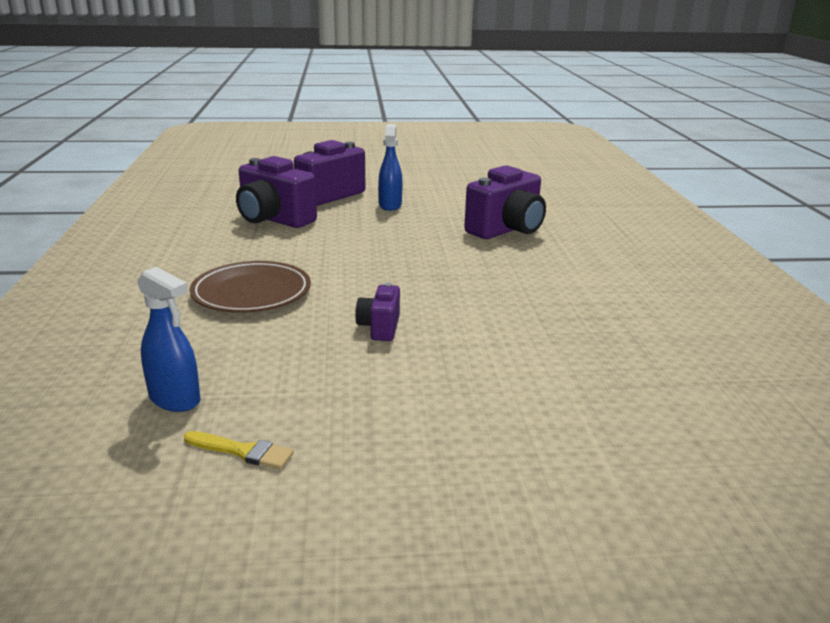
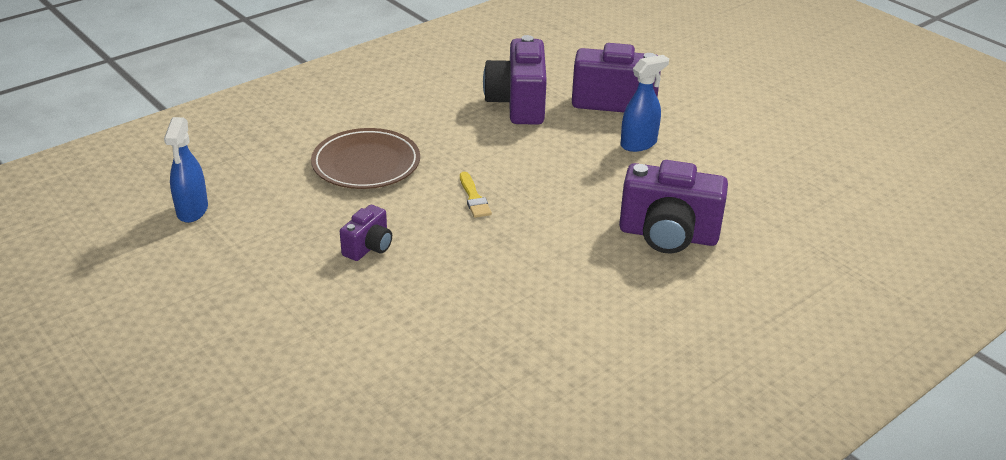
camera: 55 degrees right, 10 degrees up
(242, 451) = (156, 264): yellow brush -> yellow brush (474, 198)
(380, 328) = (369, 247): purple camera -> purple camera turned 150 degrees clockwise

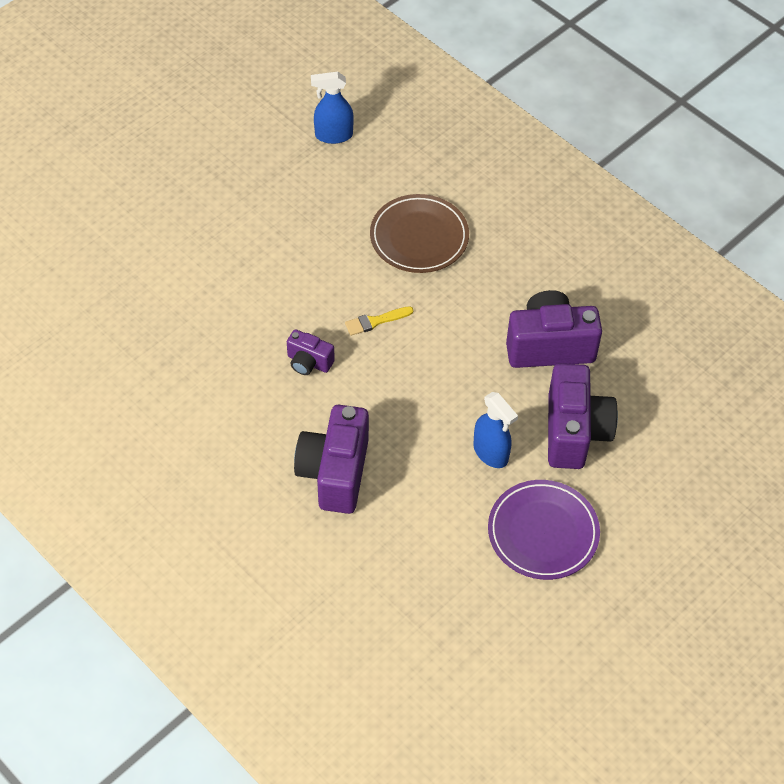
camera: 85 degrees right, 20 degrees up
(369, 247) = (295, 255): purple camera -> purple camera (309, 362)
(721, 125) = (543, 532): none -> purple plate

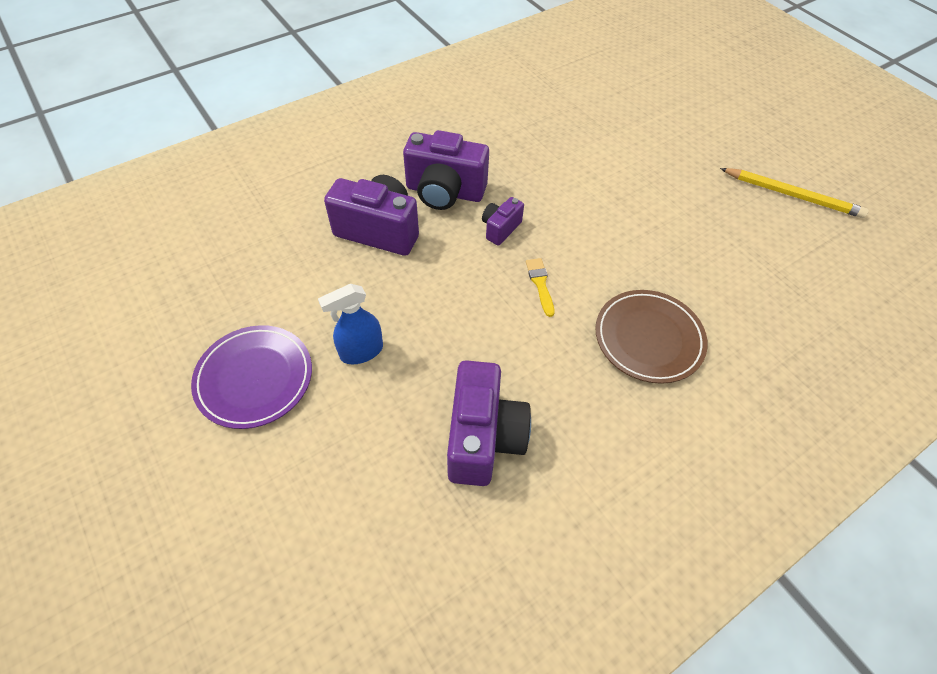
camera: 100 degrees right, 0 degrees up
(211, 123) = (792, 195): none -> yellow pencil
(333, 135) = (790, 285): blue spray bottle -> none
(574, 432) = (362, 437): purple camera -> purple camera (444, 192)

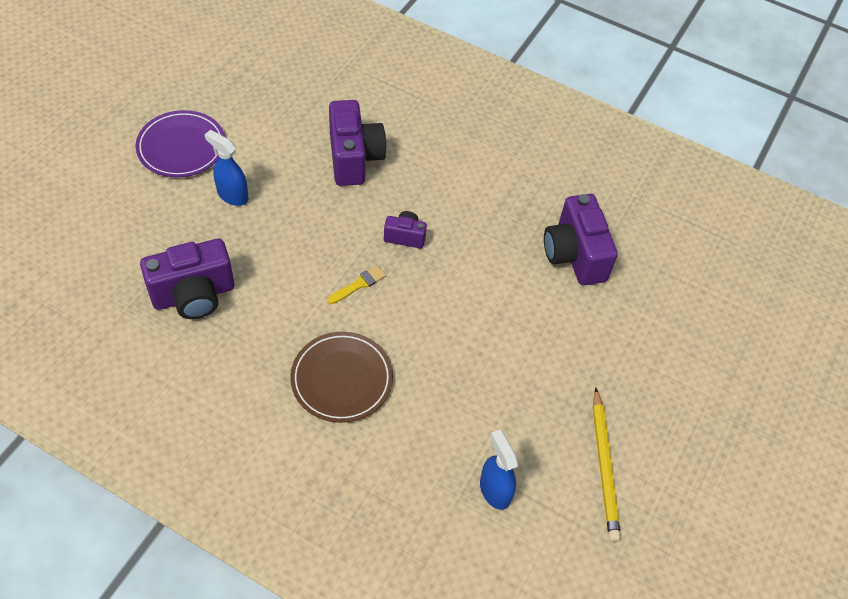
camera: 60 degrees right, 0 degrees up
(444, 192) = (424, 183): purple camera -> purple camera (574, 255)
(801, 271) = (494, 490): none -> blue spray bottle

